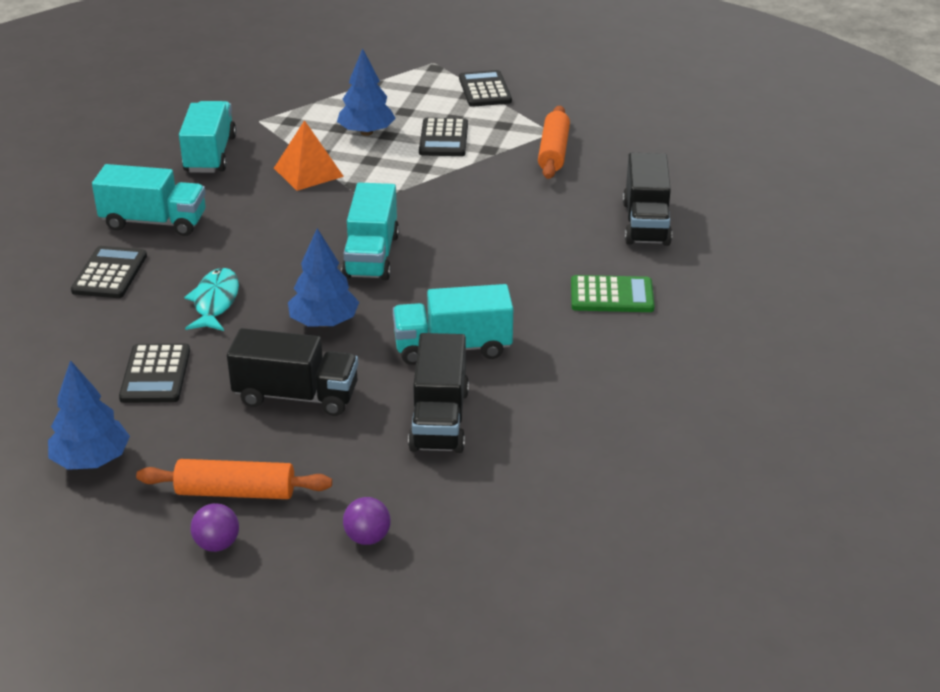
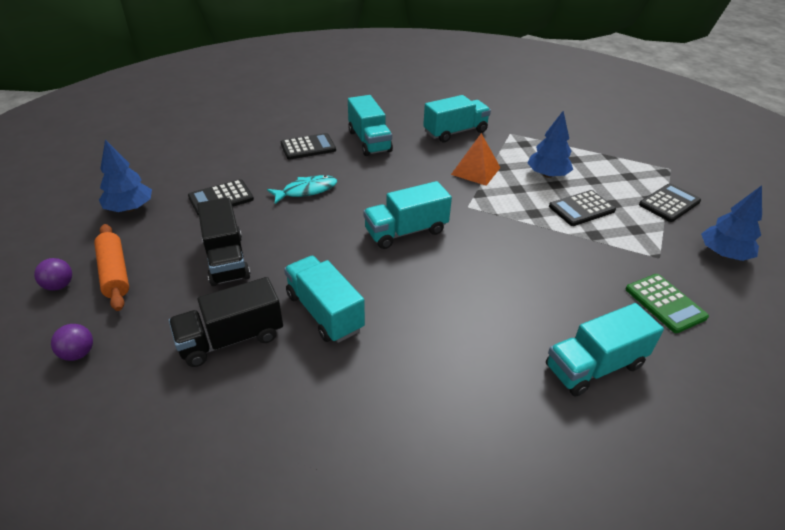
camera: 60 degrees right, 5 degrees up
(324, 322) = (314, 240): blue tree -> blue tree (723, 254)
(553, 152) = (633, 269): orange rolling pin -> none
(611, 295) = (464, 383): green calculator -> green calculator (665, 303)
(645, 223) = (594, 366): black truck -> turquoise truck

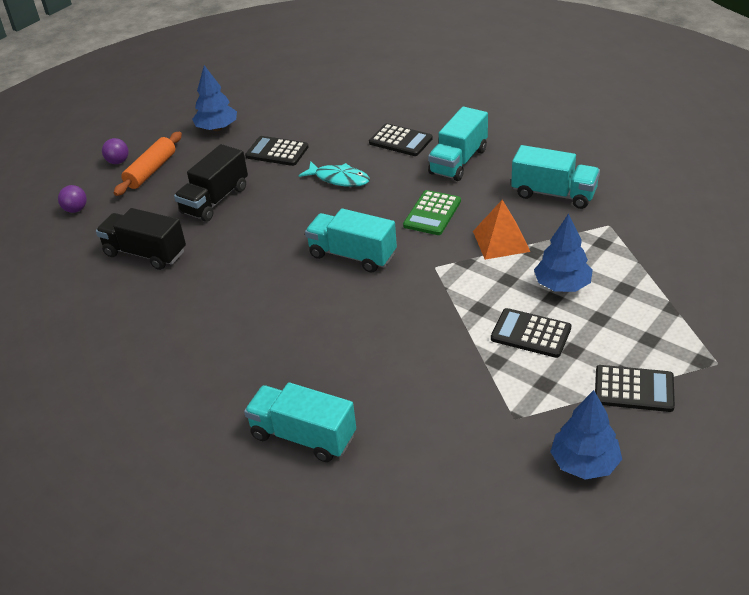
camera: 55 degrees right, 0 degrees up
(324, 312) = (212, 274): turquoise truck -> none
(665, 303) = (441, 448): green calculator -> green calculator (432, 213)

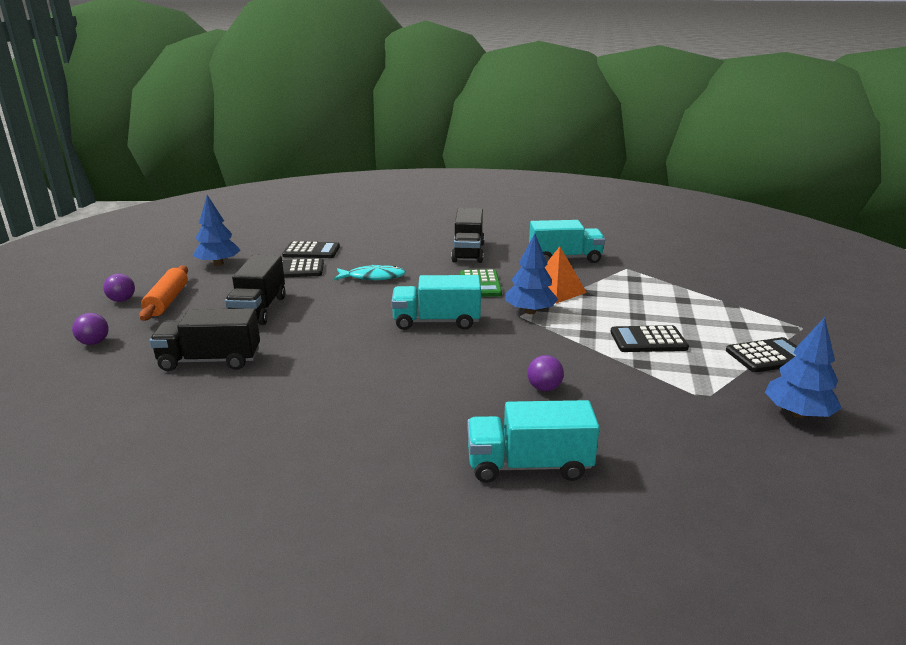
camera: 30 degrees left, 15 degrees down
(381, 362) = (544, 388): none -> purple ball
(400, 141) = (405, 248): black calculator -> black calculator (311, 251)
(458, 161) = (468, 252): turquoise truck -> black truck
(562, 285) = (635, 307): blue tree -> blue tree (530, 311)

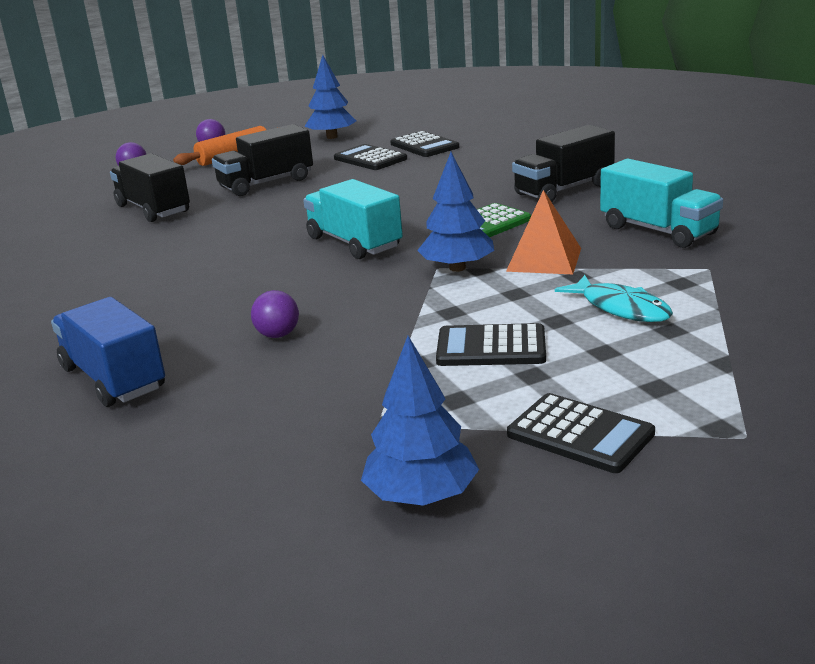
camera: 55 degrees right, 0 degrees up
(373, 277) = (411, 185): turquoise fish -> turquoise fish (621, 308)
(529, 465) = (113, 378): turquoise truck -> blue truck
(648, 340) = (491, 347): black calculator -> black calculator turned 45 degrees counterclockwise

